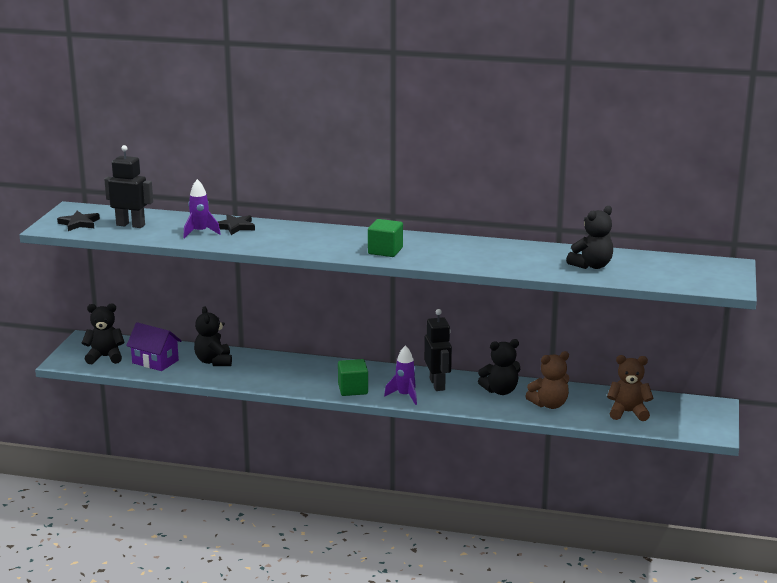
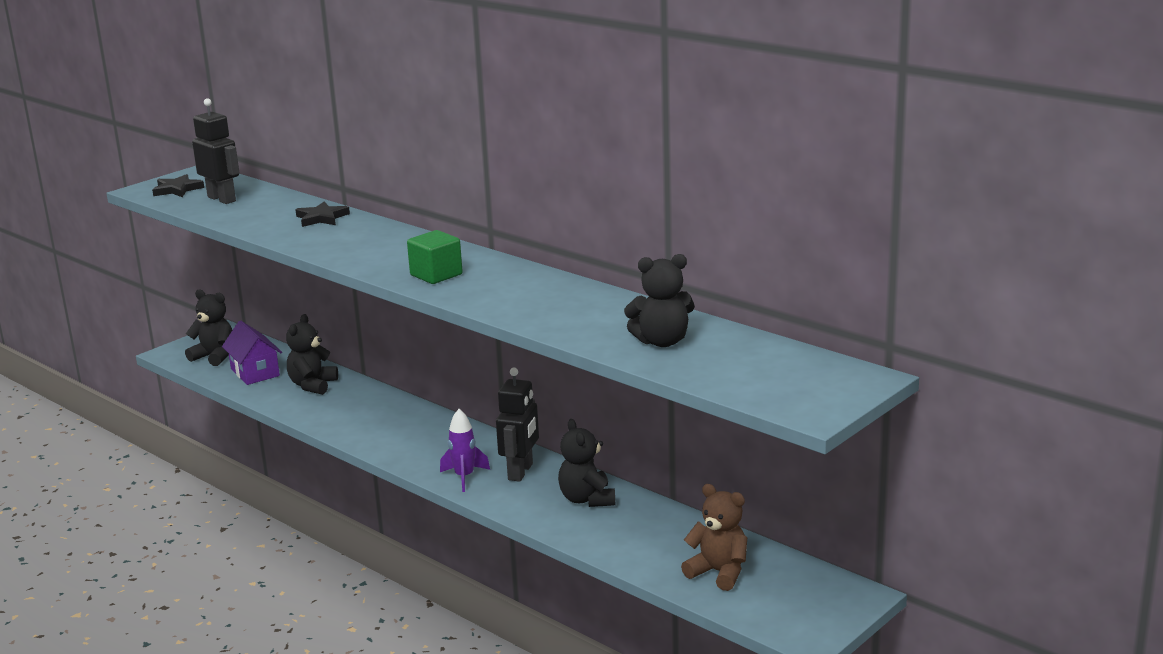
camera: 30 degrees right, 0 degrees up
(200, 232) = (275, 218): purple rocket -> none
(353, 389) = (416, 454): green cube -> none
(500, 391) = (587, 499): black teddy bear -> black teddy bear turned 60 degrees clockwise
(549, 404) = (626, 534): brown teddy bear -> none

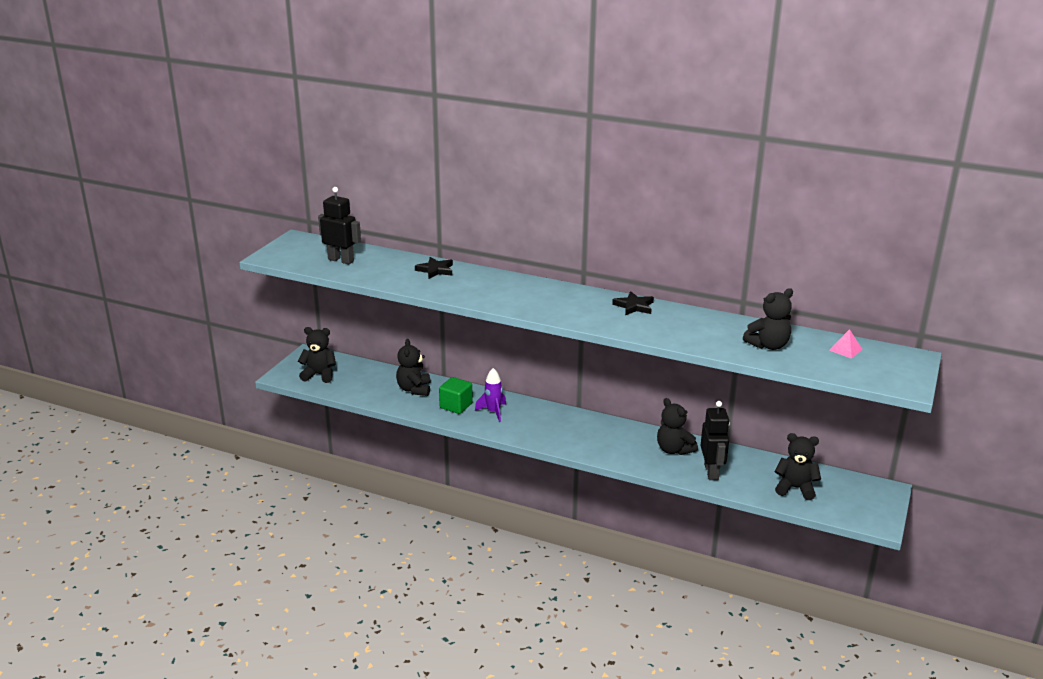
camera: 20 degrees left, 5 degrees up
(177, 189) = (296, 254): black star -> black star (634, 306)
(255, 372) = (362, 384): purple house -> none
(436, 275) = (568, 309): green cube -> green cube (456, 406)
(464, 477) = (580, 445): purple rocket -> purple rocket (493, 412)
(521, 472) = (615, 436): black robot -> black robot (711, 472)
(719, 572) = (795, 488): brown teddy bear -> black teddy bear
(770, 358) = (845, 349): none -> pink pyramid

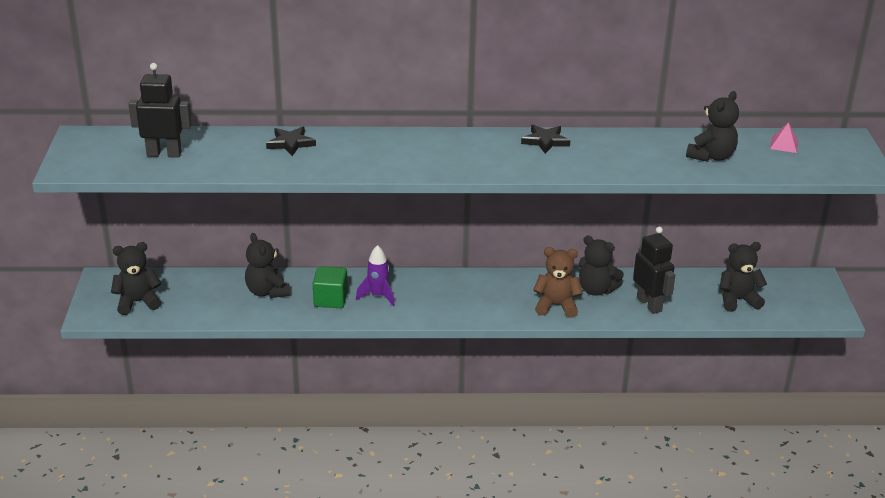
camera: 25 degrees left, 5 degrees up
(630, 453) = (556, 306): none -> brown teddy bear

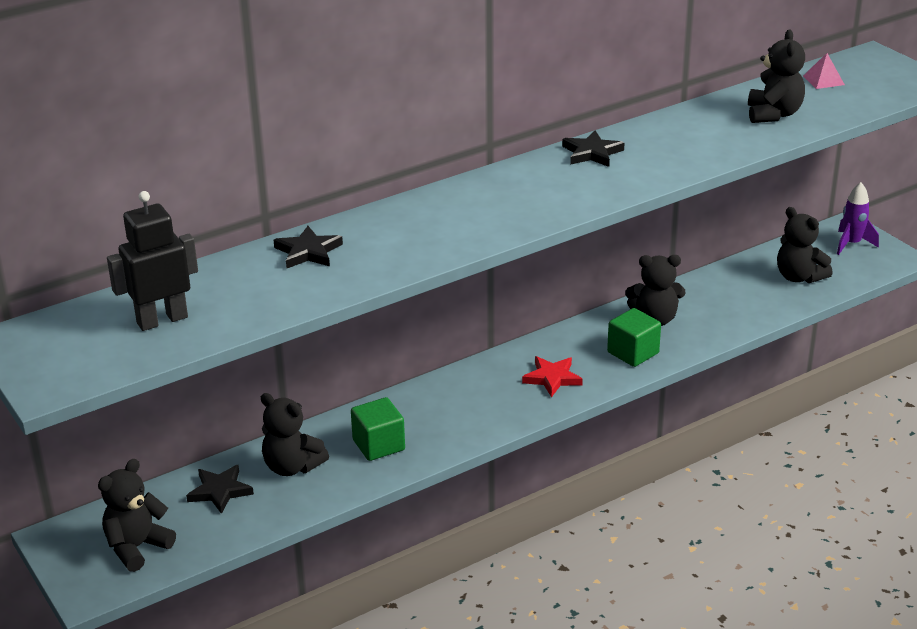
camera: 30 degrees left, 0 degrees up
(213, 289) = (220, 491): none -> black star
(378, 296) = (430, 419): purple rocket -> purple rocket (851, 244)
(483, 301) = (552, 378): none -> red star
(556, 306) = (633, 353): brown teddy bear -> green cube
(649, 304) = (722, 314): black robot -> none
(737, 300) = (799, 277): black teddy bear -> black teddy bear turned 90 degrees counterclockwise

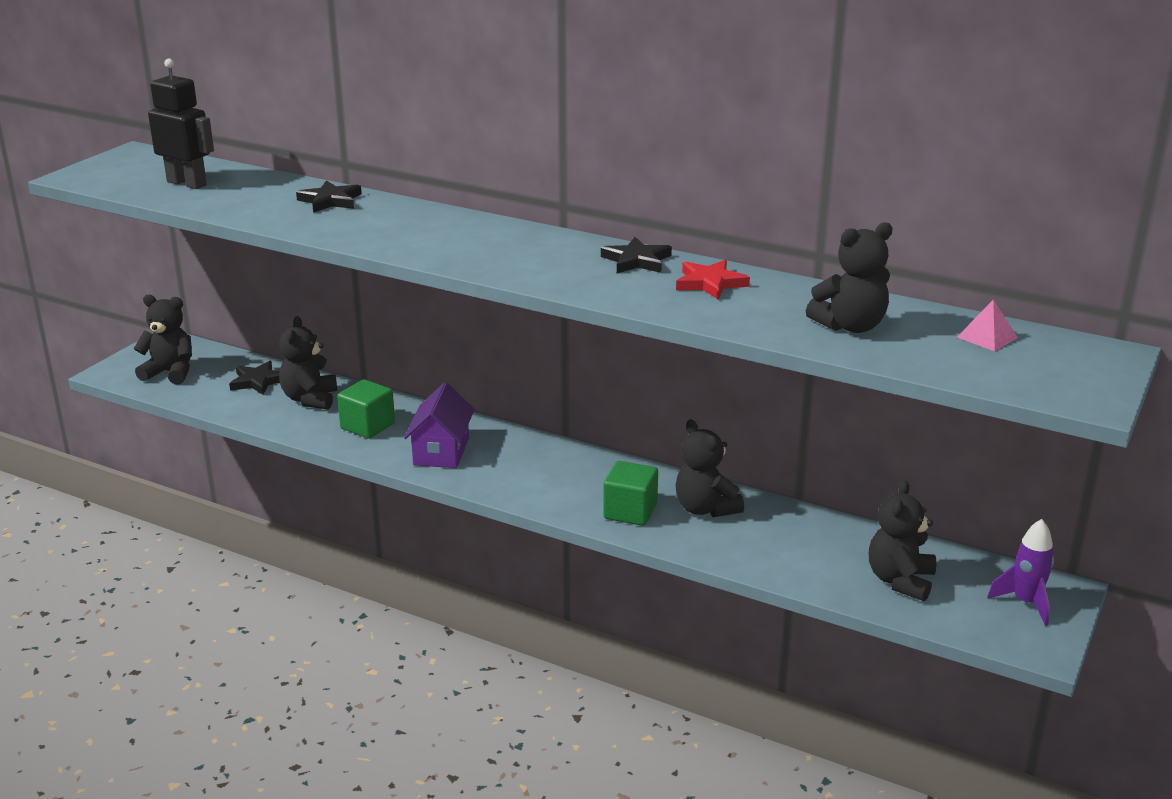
camera: 60 degrees right, 5 degrees down
(462, 416) = (441, 451): none -> purple house
(552, 378) = (543, 479): red star -> red star (710, 283)

